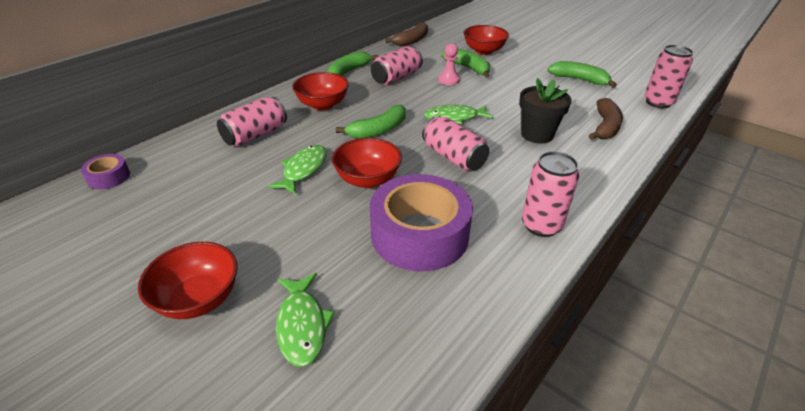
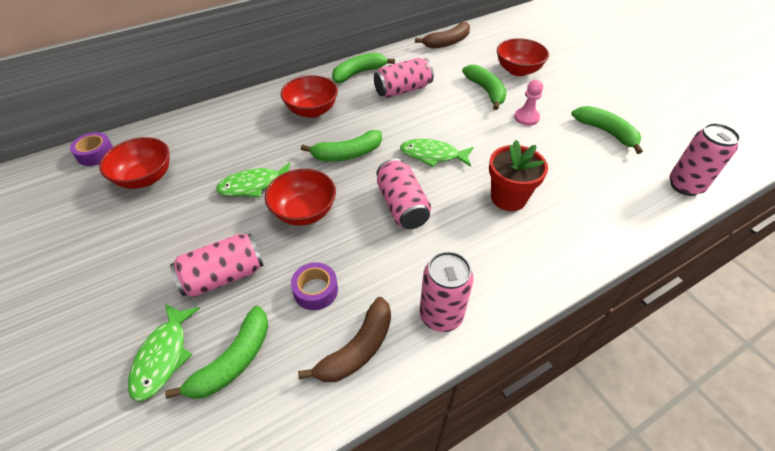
camera: 20 degrees right, 10 degrees up
(198, 299) = (100, 302): red bowl -> red bowl (145, 178)
(255, 135) = (233, 134): pink can -> pink can (223, 276)
(303, 169) = (253, 185): green fish -> green fish turned 150 degrees counterclockwise
(378, 308) = (233, 361): none -> green banana
(419, 234) = (315, 290): purple tape -> purple tape, size x0.45
(449, 80) = (455, 103): pink pawn -> pink pawn (526, 117)
(537, 135) = (508, 198): black flower pot -> red flower pot
(605, 127) = (595, 205): brown banana -> brown banana (357, 349)

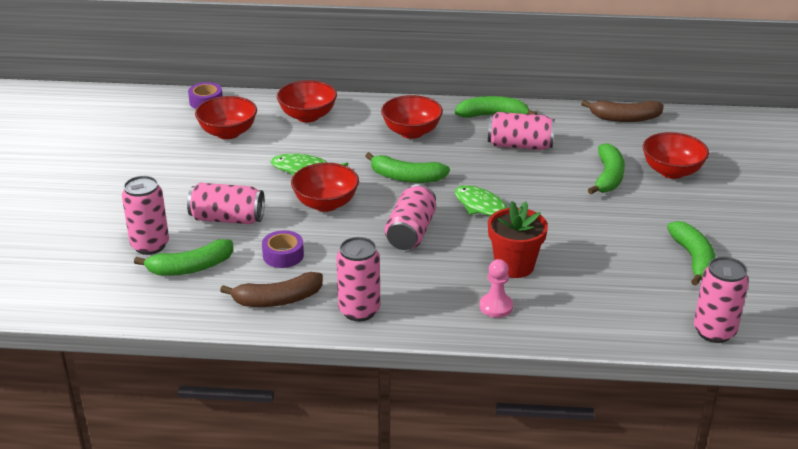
camera: 35 degrees right, 15 degrees down
(163, 356) = (150, 245): green fish -> pink can
(210, 130) = (307, 116): none -> red bowl
(526, 117) = (621, 215): pink pawn -> pink pawn (496, 306)

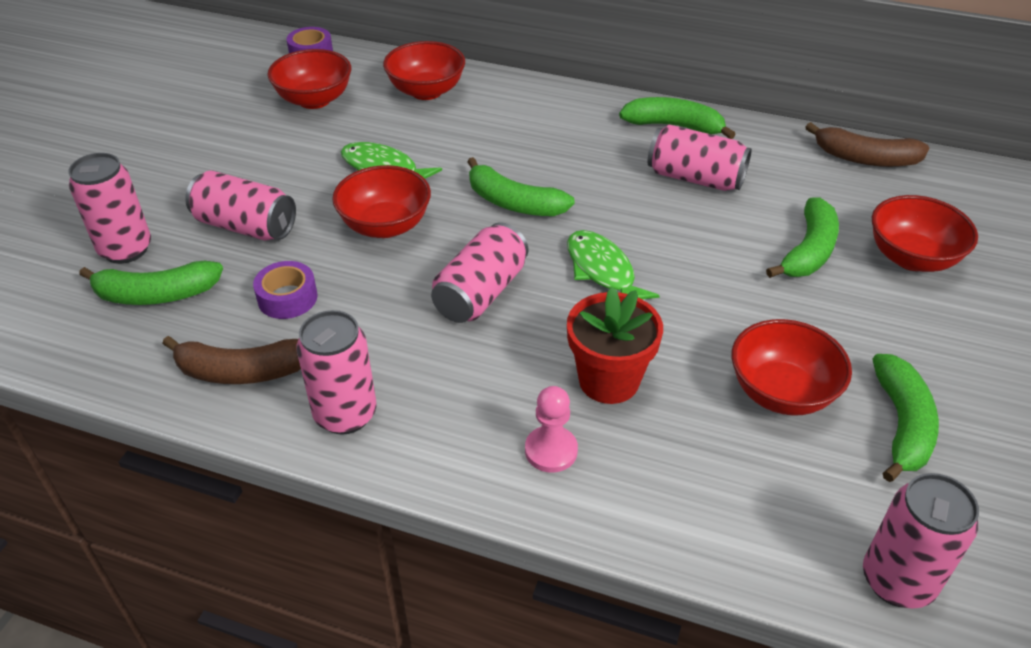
camera: 15 degrees right, 10 degrees up
(411, 132) = (552, 134): red bowl -> red bowl (781, 392)

